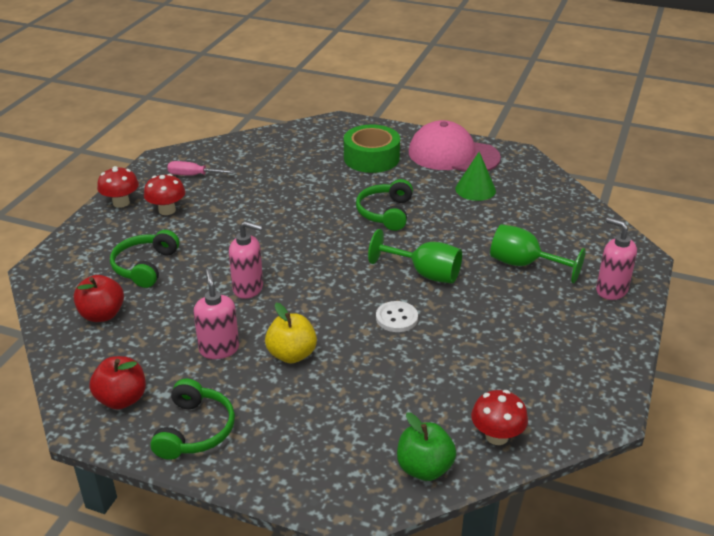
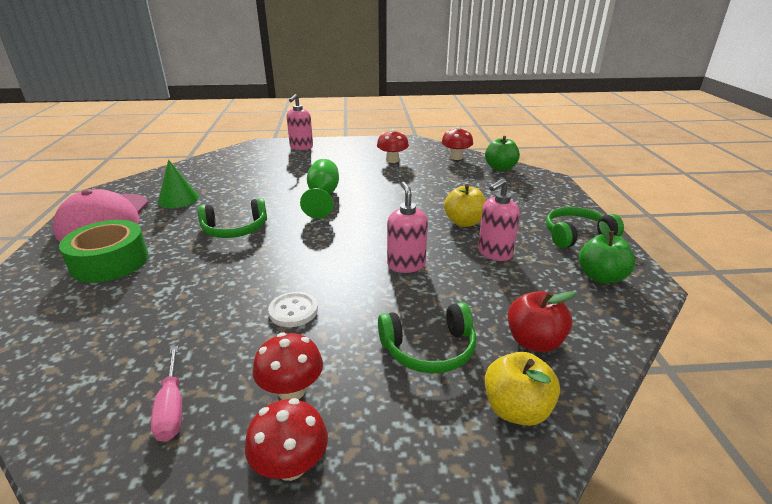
camera: 115 degrees left, 5 degrees down
(68, 281) = (516, 409): none -> yellow apple
(122, 399) = (601, 277): red apple -> green apple
(396, 318) = (385, 196): white button -> white button (293, 311)
(516, 362) = (392, 160): none -> red mushroom
(524, 264) = (288, 170): green goblet -> none

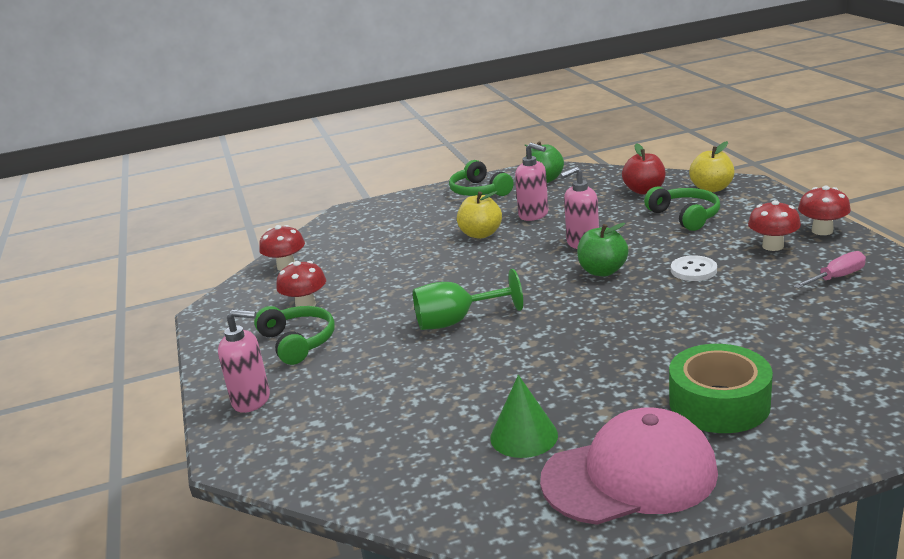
camera: 100 degrees left, 5 degrees down
(235, 229) = (581, 350): green headphones -> green headphones (298, 342)
(500, 168) = (321, 237): green apple -> green apple (602, 271)

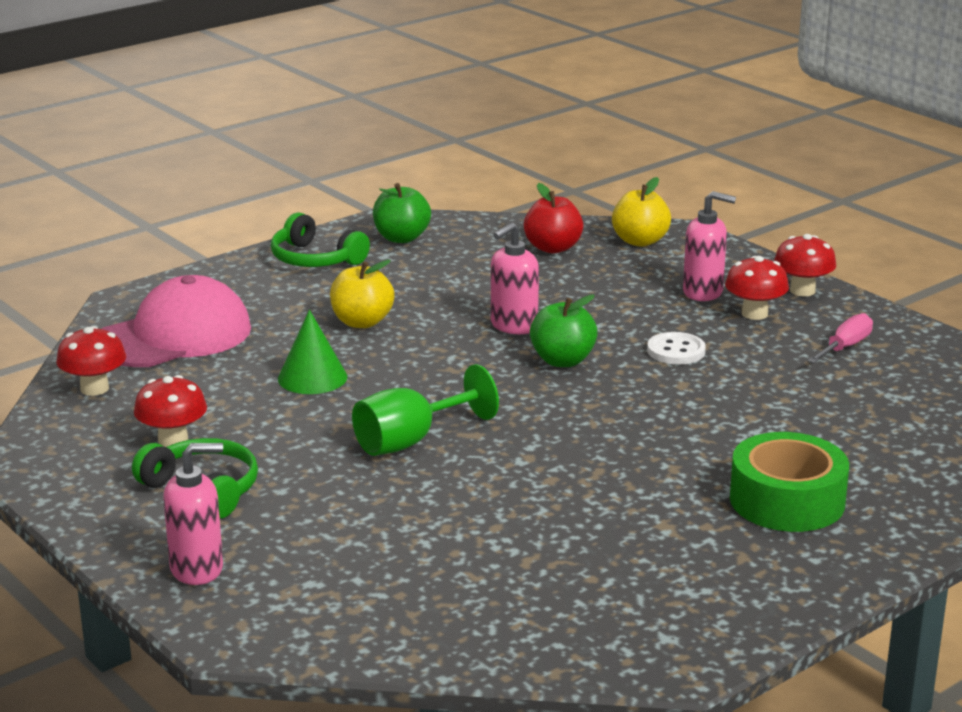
camera: 25 degrees left, 0 degrees up
(524, 436) = (588, 563): green cone -> green cone (312, 377)
(534, 215) = (420, 290): pink soap dispenser -> pink soap dispenser (703, 292)
(630, 475) = (732, 587): pink cap -> pink cap (174, 336)
(685, 216) = (627, 281): green headphones -> none

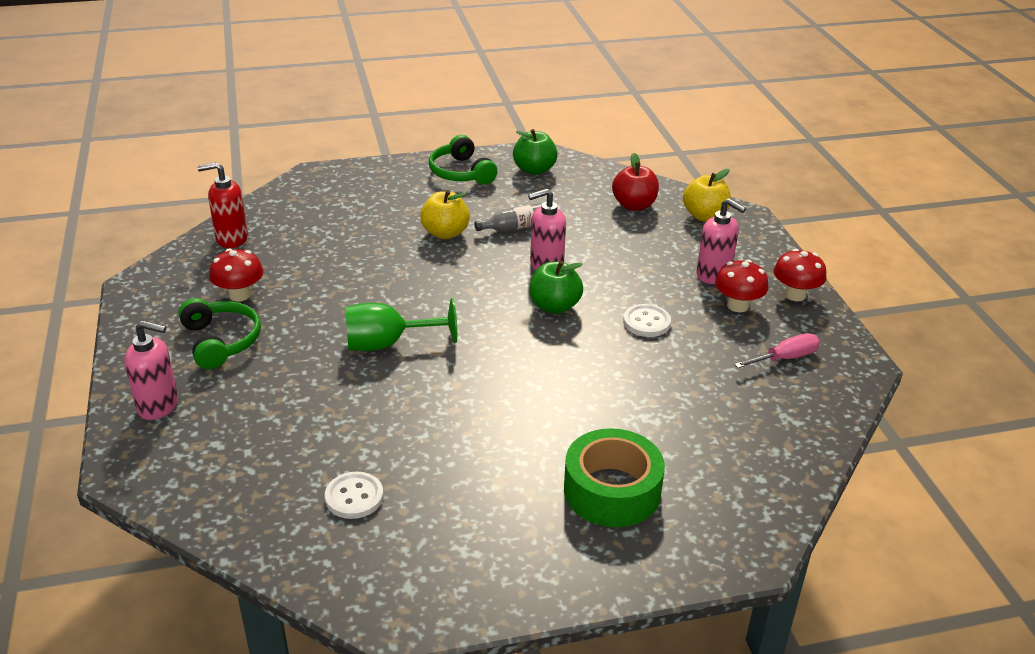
camera: 25 degrees right, 10 degrees up
(94, 389) = (231, 239): red mushroom -> red soap dispenser
(174, 336) = (316, 211): pink cap -> none
(312, 377) = (372, 270): green cone -> none
(438, 299) = (513, 228): none -> grey bottle
(526, 583) = (354, 497): none -> white button

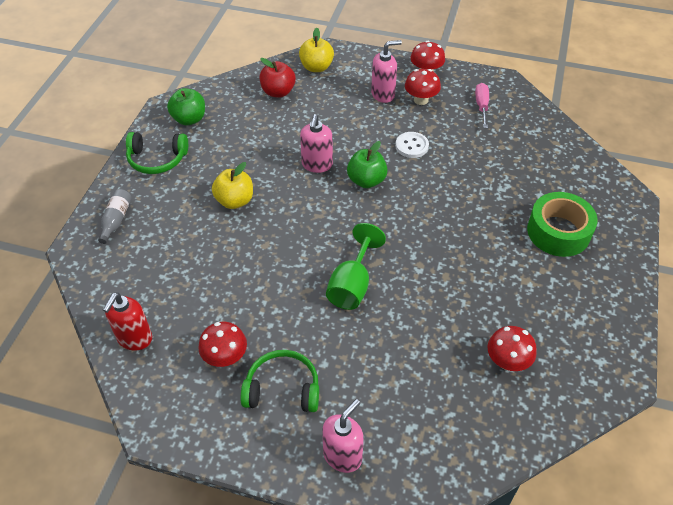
camera: 60 degrees left, 15 degrees up
(354, 497) = (507, 361): white button -> red mushroom
(513, 228) = (257, 162): grey bottle -> grey bottle (116, 220)

